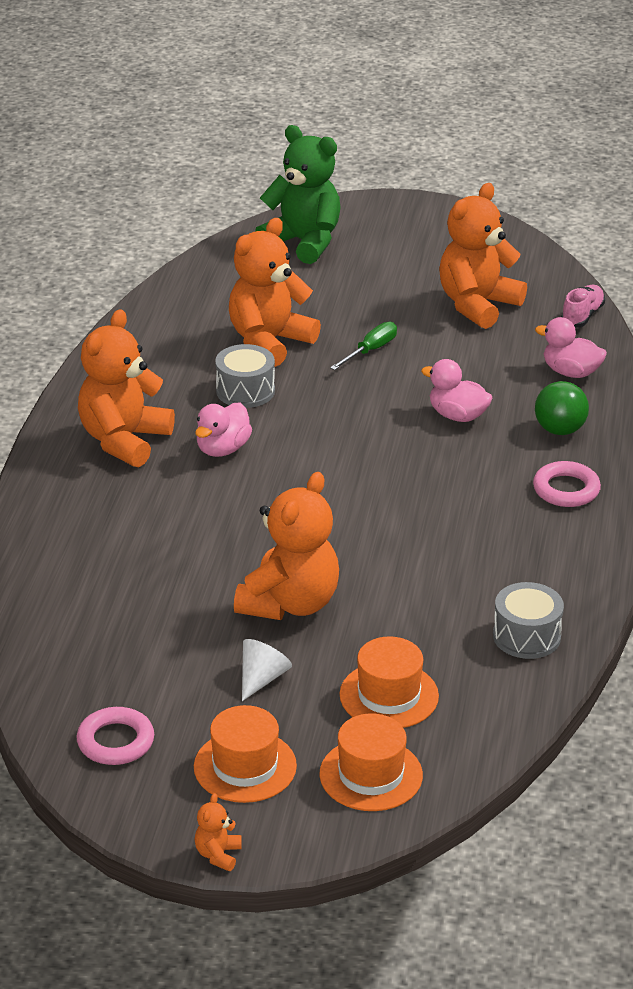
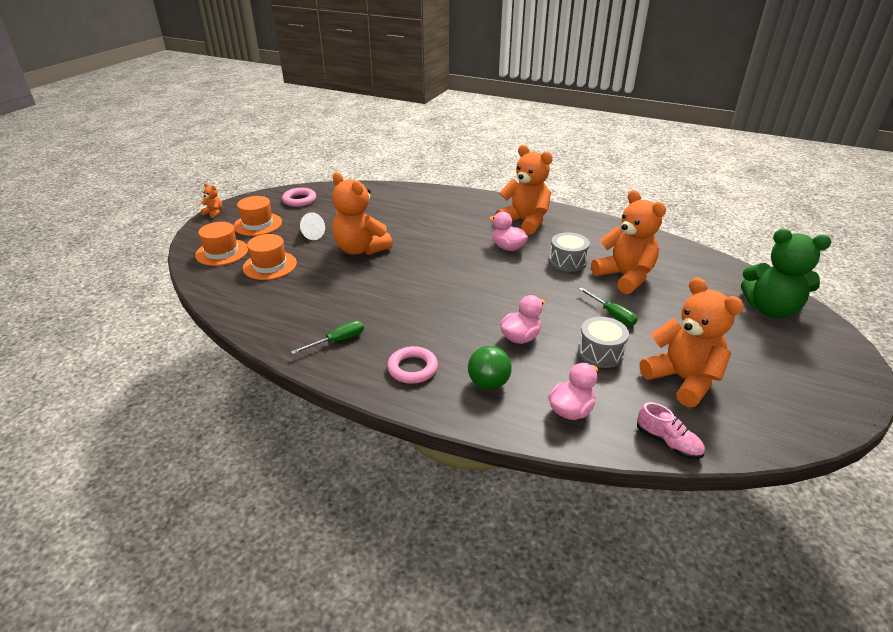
camera: 105 degrees right, 0 degrees up
(303, 242) = (770, 309): green teddy bear -> green teddy bear turned 60 degrees clockwise
(526, 636) = (278, 318): grey drum -> grey drum (600, 352)
(547, 564) = (337, 341): none -> green screwdriver

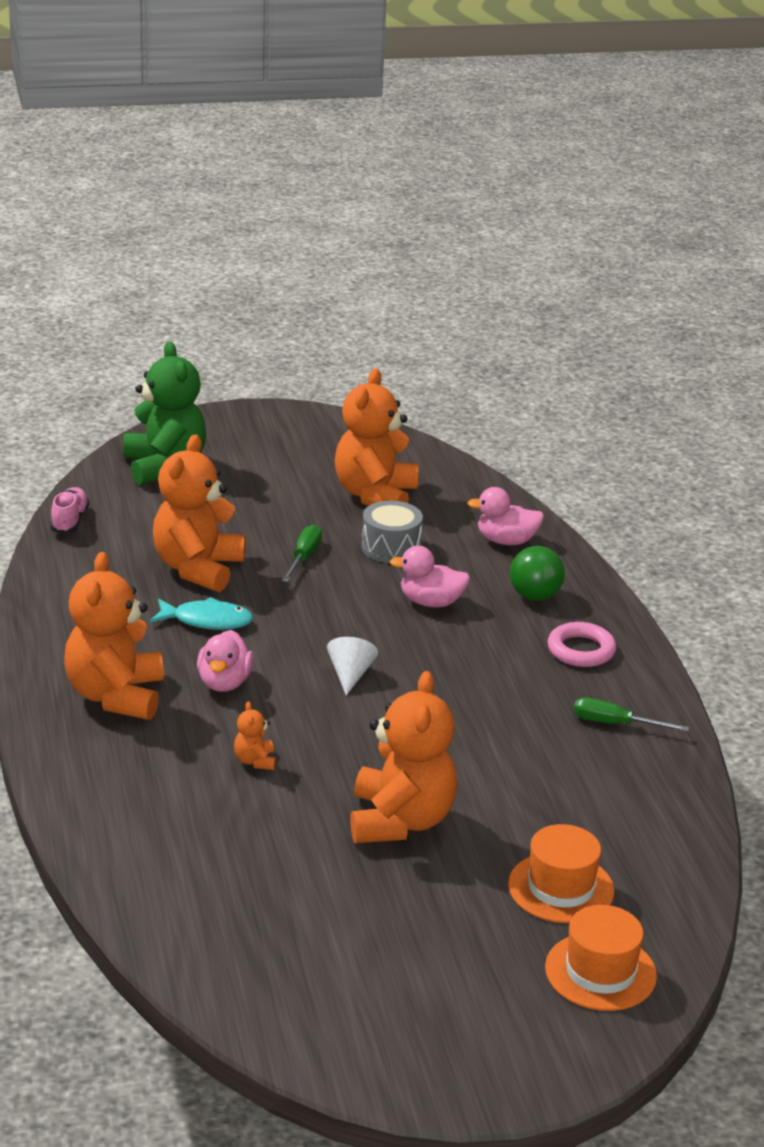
camera: 130 degrees left, 5 degrees down
(214, 213) = (510, 1098): orange teddy bear -> orange teddy bear (255, 761)
(258, 224) = (472, 998): orange hat -> none
(299, 200) = (323, 1009): pink ring -> none
(311, 235) = (426, 903): white cone -> white cone (350, 674)
(567, 261) = (207, 621): grey drum -> turquoise fish
(668, 442) = (479, 487): pink shoe -> pink shoe (69, 521)

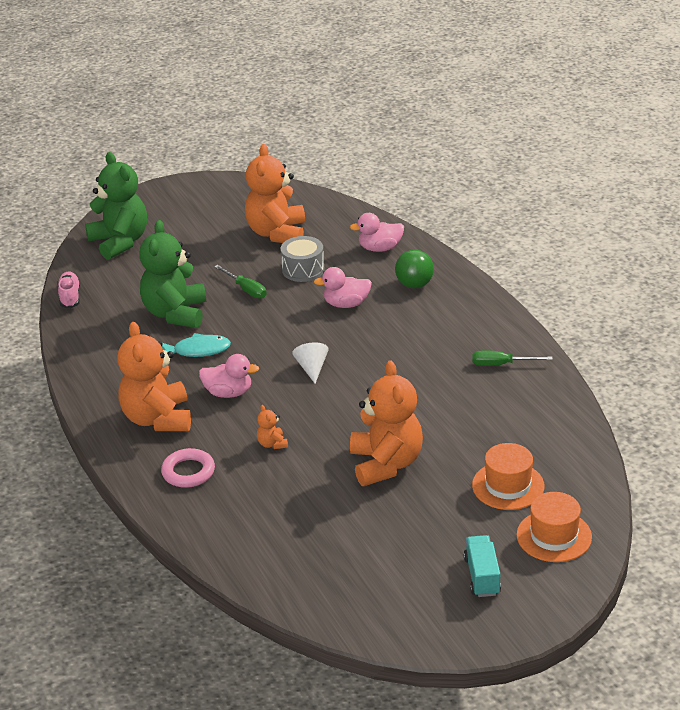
camera: 10 degrees left, 5 degrees up
(198, 568) = (175, 313): orange teddy bear -> green teddy bear
(224, 683) = (228, 393): pink duck -> pink duck turned 75 degrees counterclockwise
(304, 557) = (246, 289): green screwdriver -> green screwdriver turned 135 degrees clockwise
(475, 1004) = (482, 576): none -> turquoise truck
(581, 650) = (460, 317): pink ring -> pink ring (188, 472)

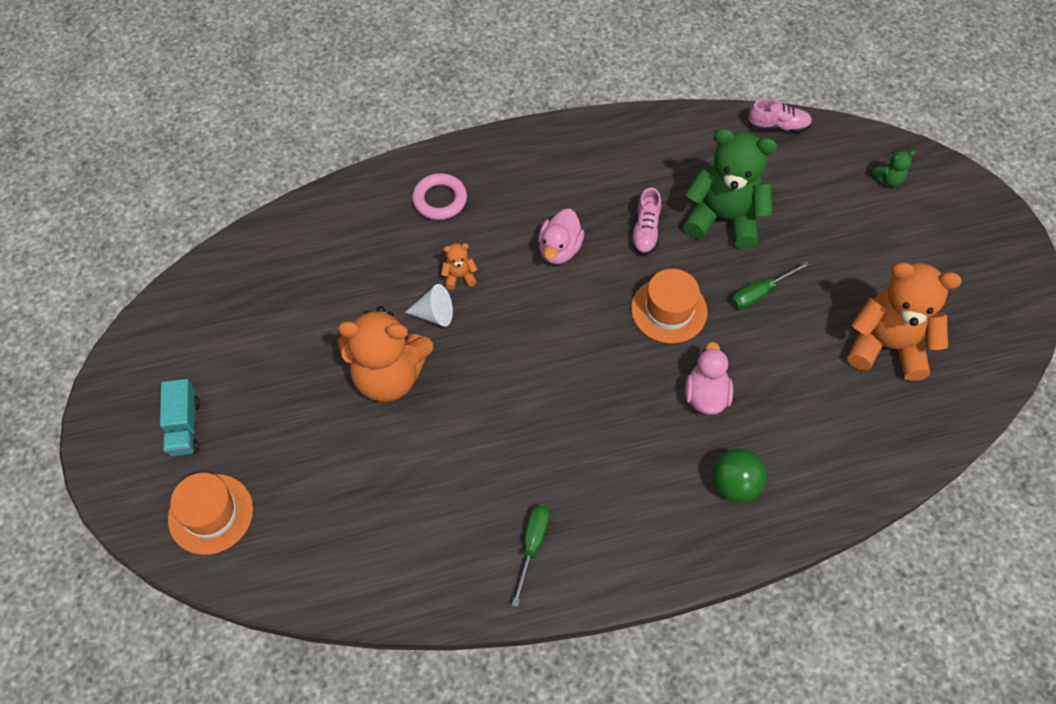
camera: 100 degrees right, 25 degrees up
(120, 242) = (888, 179): green teddy bear -> green teddy bear, size x0.41
(157, 419) = (534, 183): orange teddy bear -> none
(198, 350) = (645, 231): turquoise fish -> pink shoe
(303, 269) = (794, 361): grey drum -> none
(312, 368) = (582, 335): white cone -> white cone (434, 314)
(380, 248) = (831, 461): pink duck -> none
(482, 576) = (184, 426): turquoise truck -> turquoise truck turned 75 degrees clockwise
(508, 486) = (308, 489): orange hat -> orange hat (669, 310)

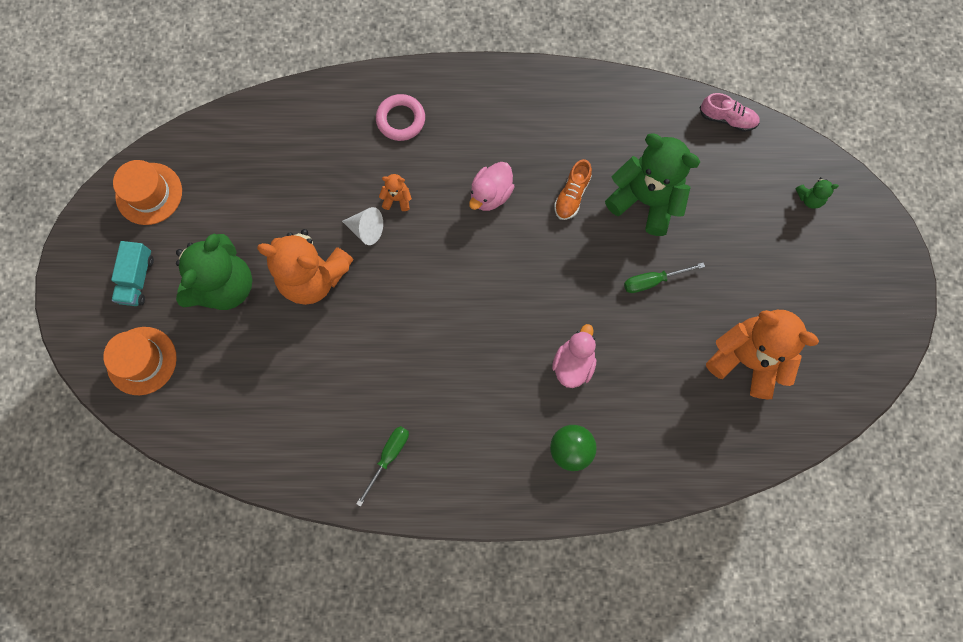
camera: 15 degrees right, 15 degrees up
(289, 409) = (224, 285): none -> green teddy bear
(645, 231) = (572, 195): pink shoe -> orange shoe
(669, 310) = (567, 277): orange hat -> orange hat (149, 194)

